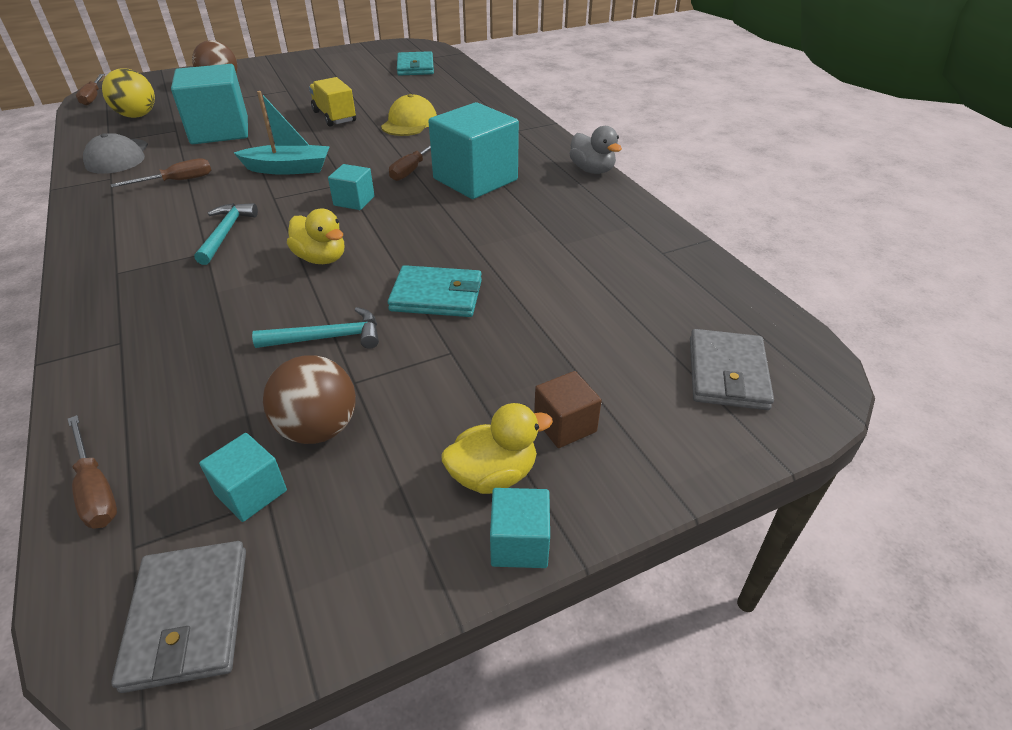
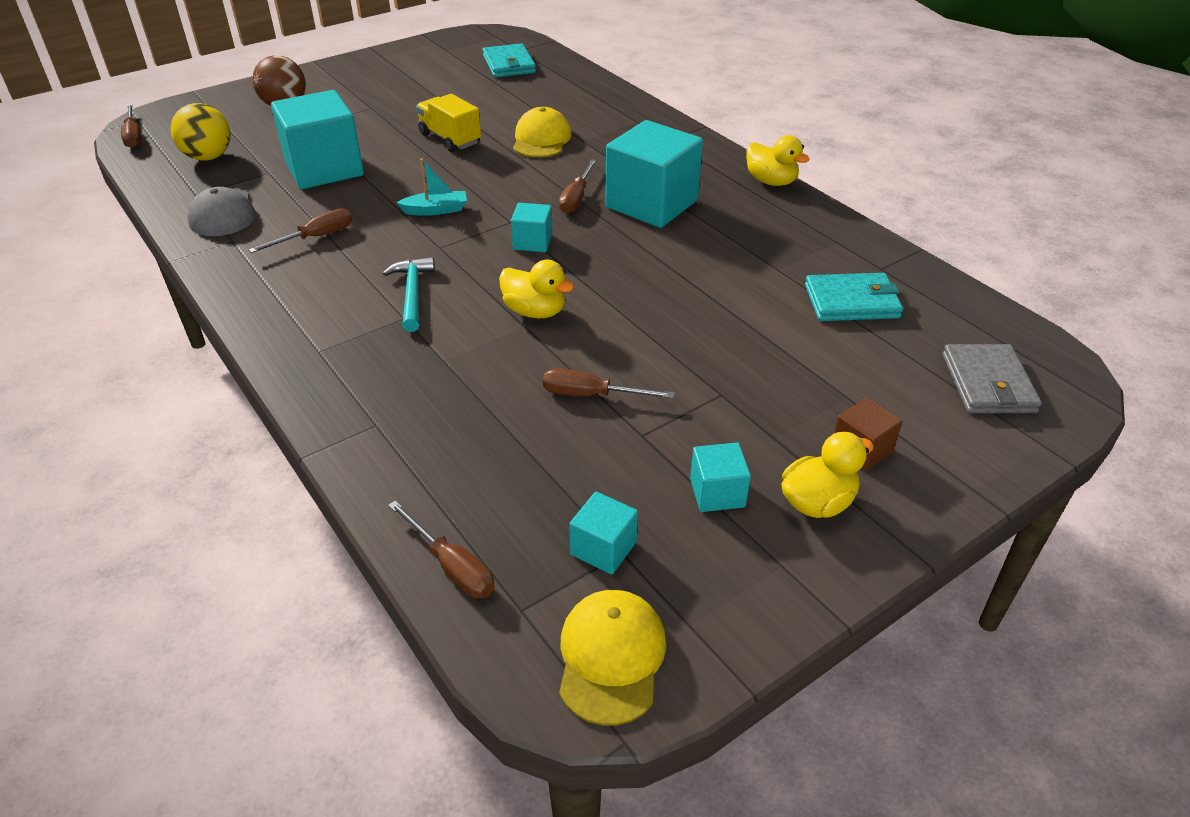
camera: 10 degrees left, 0 degrees up
(188, 617) = (611, 657): grey wallet -> yellow cap
(288, 169) = (436, 210): turquoise boat -> turquoise boat, size x0.65
(319, 429) = (633, 483): brown ball -> none
(328, 338) = (591, 395): turquoise hammer -> brown screwdriver
(437, 296) = (678, 338): turquoise wallet -> turquoise wallet (852, 302)
(519, 543) = (868, 556): turquoise cube -> turquoise cube (717, 493)
(592, 170) = (771, 181): grey duck -> yellow duck

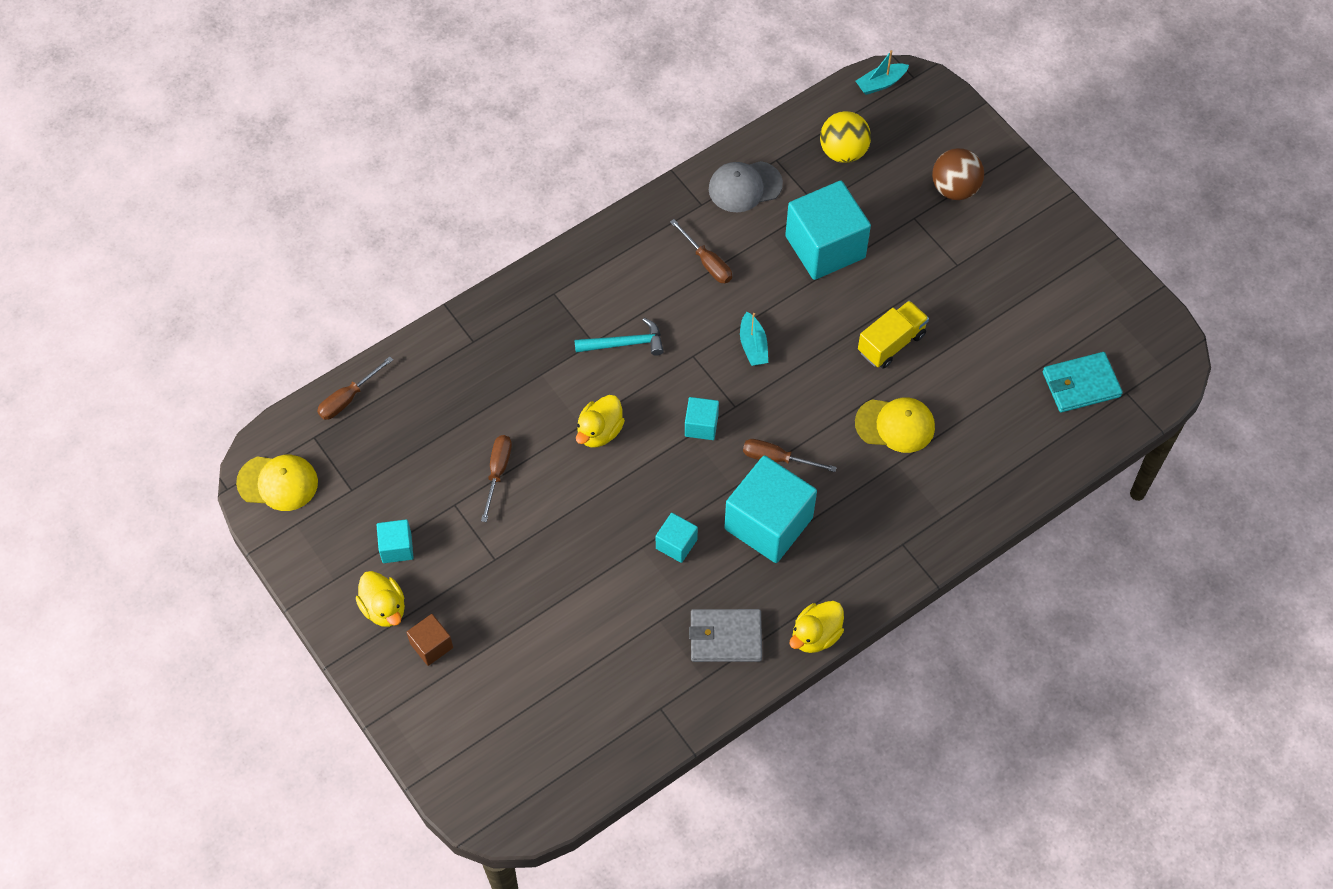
camera: 90 degrees right, 20 degrees up
(134, 136) = (881, 83): brown screwdriver -> turquoise boat
(603, 548) = (355, 479): turquoise cube -> turquoise cube (676, 544)
(852, 302) = (609, 673): turquoise wallet -> none
(988, 383) = (499, 754): grey wallet -> grey wallet (725, 637)

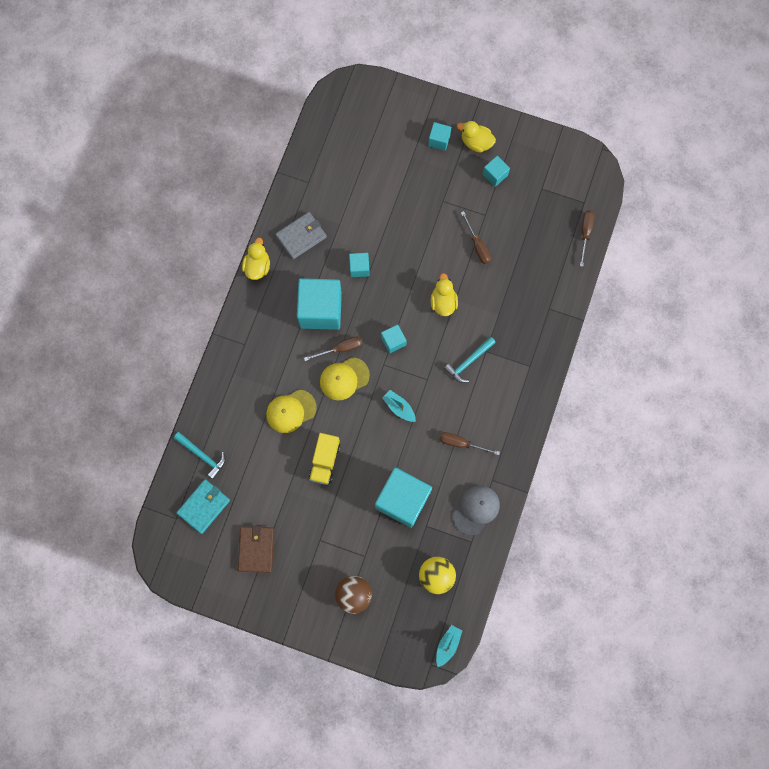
camera: 145 degrees right, 15 degrees up
(278, 482) = (580, 168): yellow cap -> yellow cap (344, 379)
(431, 645) = (439, 140): brown cube -> turquoise cube
(1043, 300) = (256, 549): none -> brown wallet
(1047, 443) = (202, 456): none -> turquoise hammer

